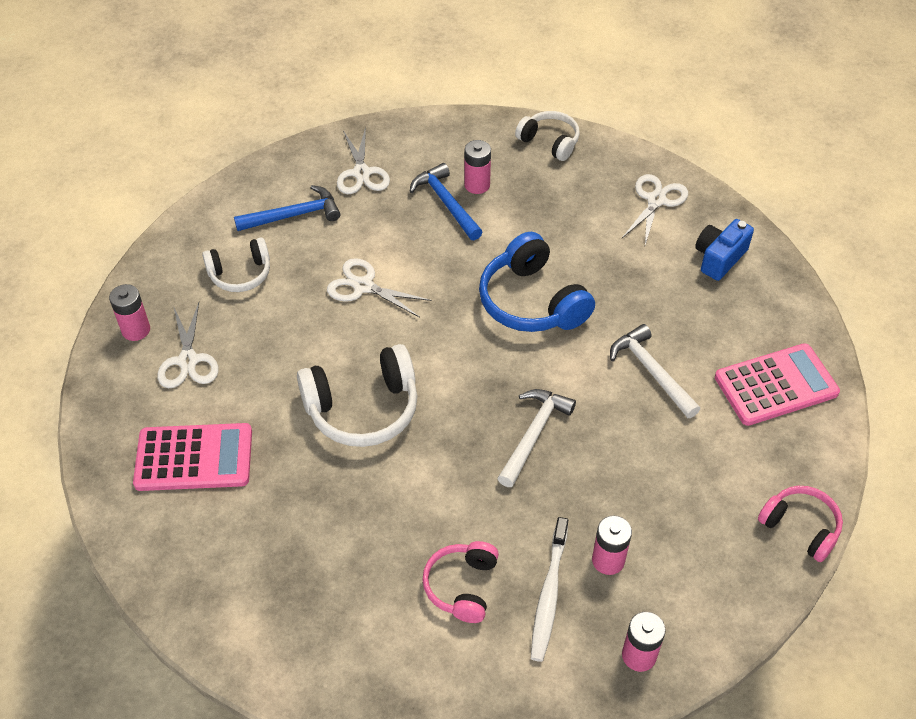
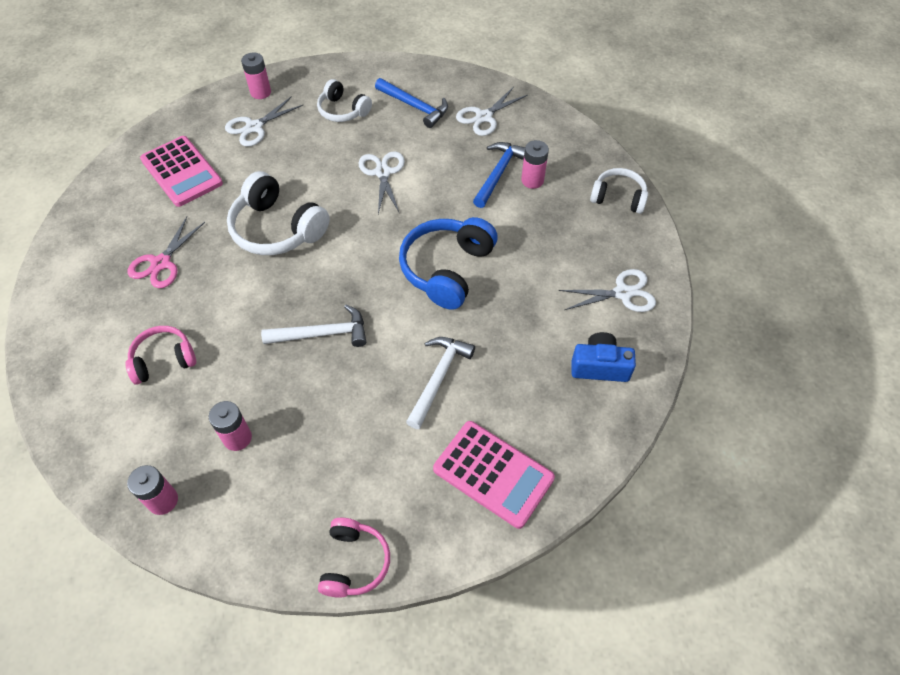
camera: 55 degrees right, 5 degrees up
(321, 534) = (161, 263): none -> pink scissors
(549, 142) = (618, 198): white headphones -> white headphones turned 75 degrees counterclockwise
(549, 594) = (186, 415): white toothbrush -> none

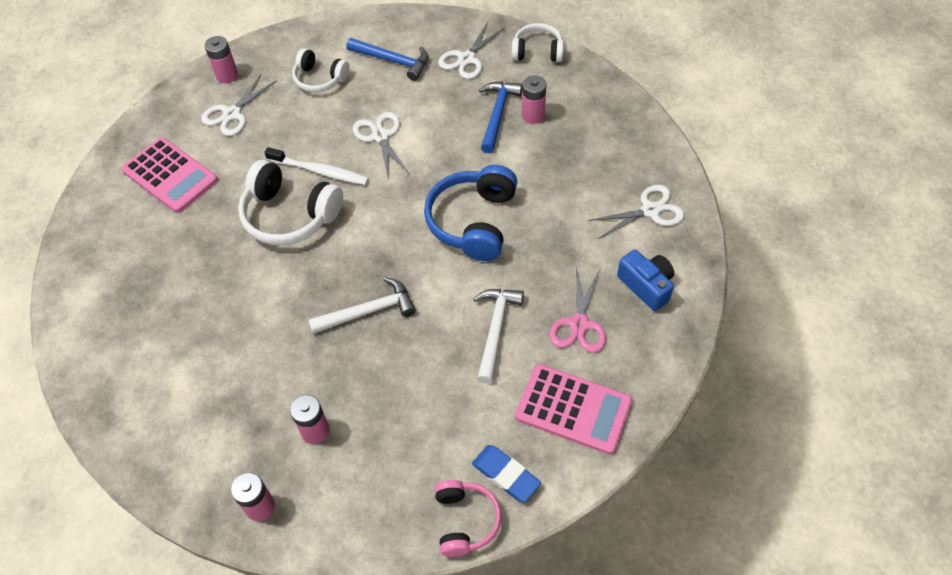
camera: 10 degrees left, 0 degrees up
(161, 263) = (180, 274): pink scissors -> pink scissors (579, 324)
(163, 360) = (215, 371): pink headphones -> none
(317, 194) = (319, 171): none -> white toothbrush
(407, 525) = (505, 475): none -> blue eraser
(599, 366) = (646, 286): blue camera -> blue camera turned 60 degrees clockwise
(618, 198) = (621, 116): white headphones -> white headphones (537, 51)

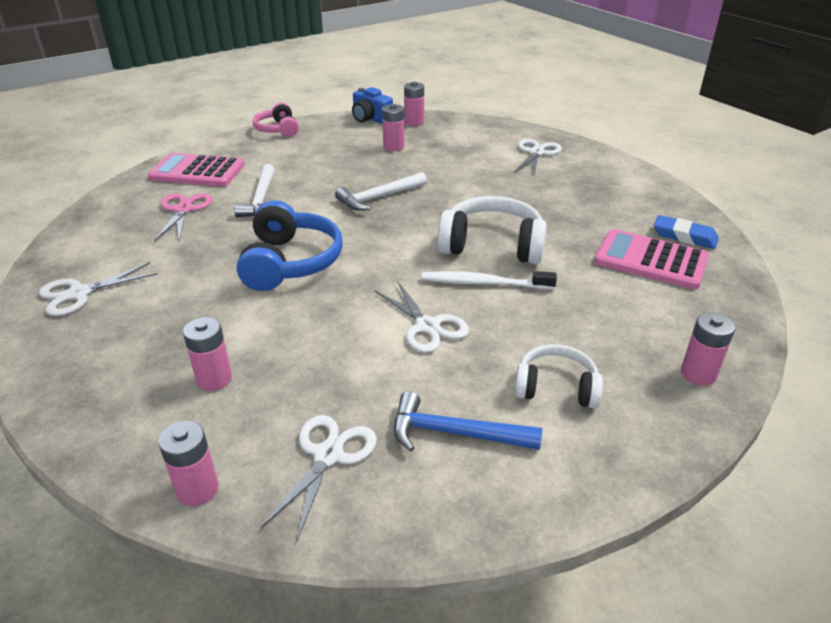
camera: 165 degrees right, 20 degrees down
(232, 114) = (641, 327): white scissors -> white scissors (536, 153)
(497, 114) = (268, 373): blue hammer -> none
(505, 475) = (251, 145): blue eraser -> blue eraser (684, 236)
(537, 51) = (197, 489): white headphones -> pink battery
(646, 286) = (109, 237): blue camera -> blue camera (370, 119)

